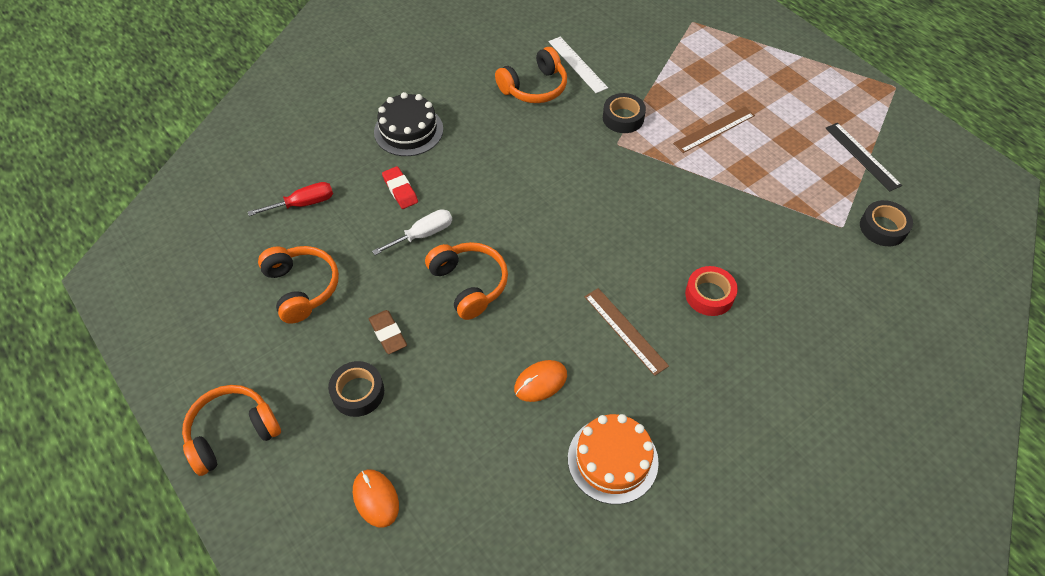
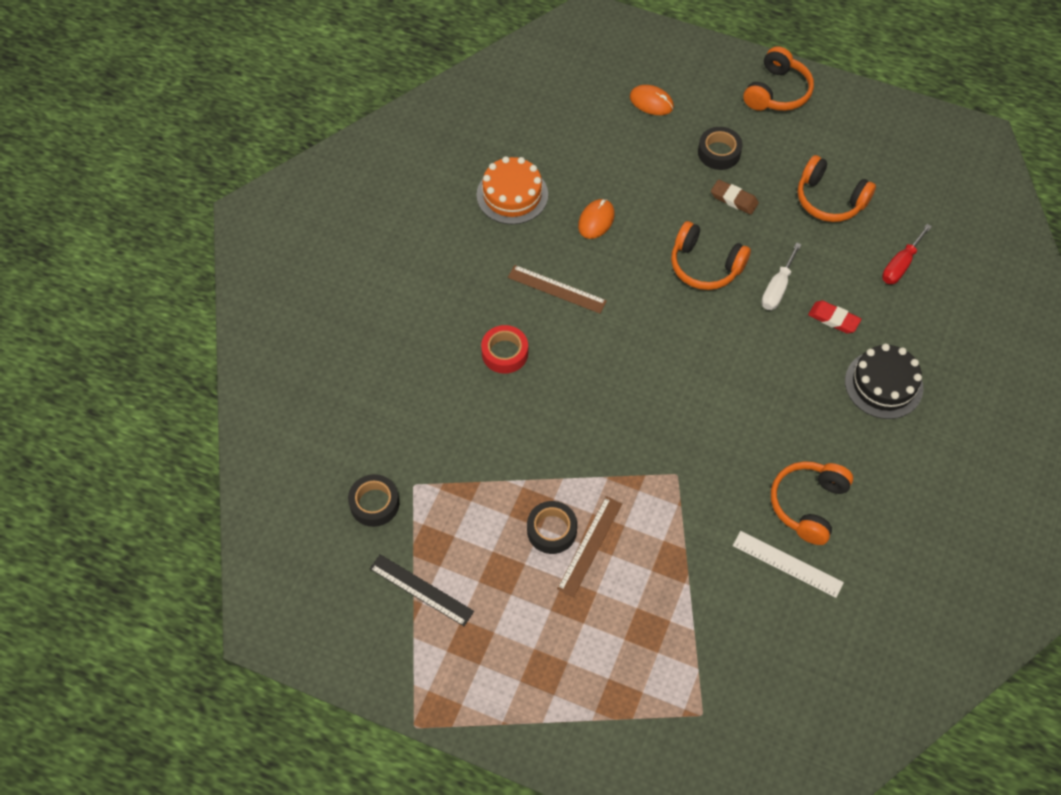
camera: 150 degrees right, 5 degrees up
(623, 118) = (691, 511): black tape -> black tape (551, 530)

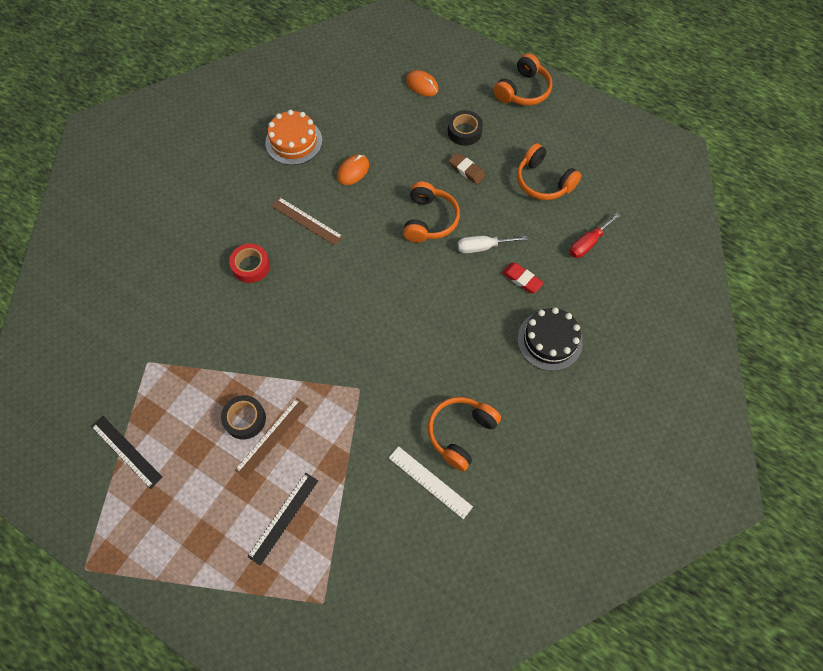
camera: 10 degrees right, 5 degrees up
(374, 503) = (112, 372): black tape -> none
(629, 631) = (283, 518): none -> black ruler
(705, 265) = (429, 220): orange headphones -> orange headphones turned 120 degrees counterclockwise
(777, 288) = (482, 247): white screwdriver -> white screwdriver turned 45 degrees clockwise

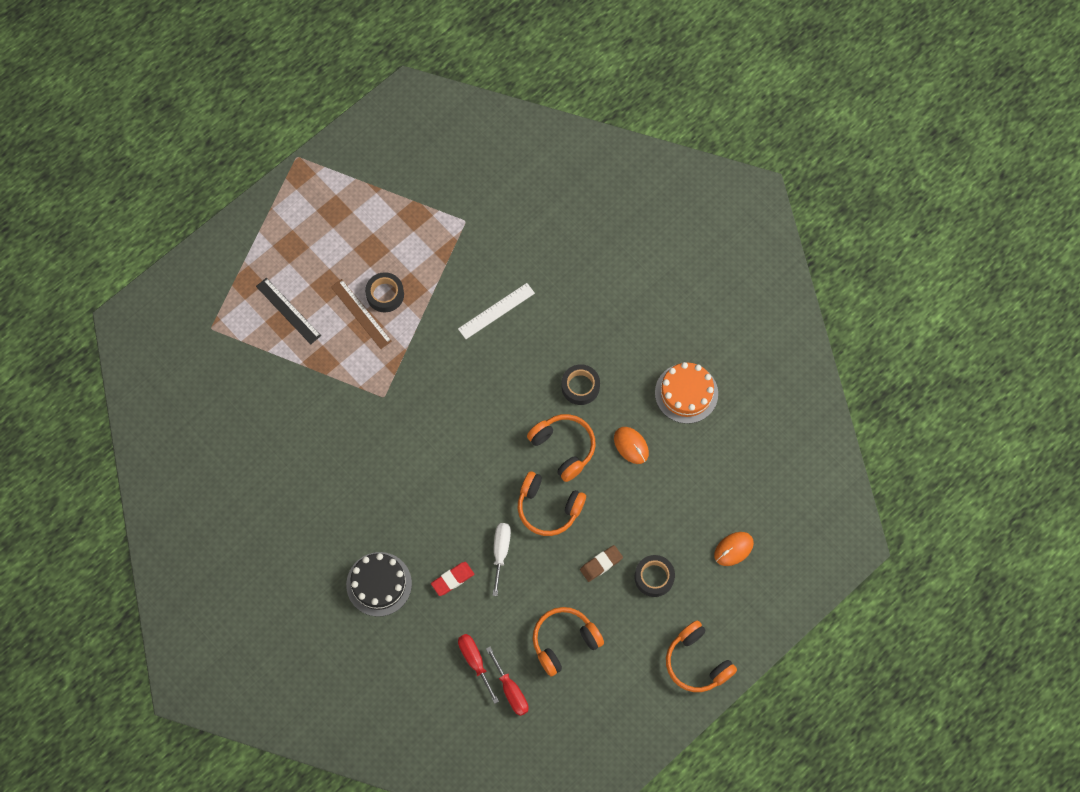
camera: 105 degrees right, 5 degrees up
(126, 451) = (385, 196): black ruler -> none
(251, 266) = (541, 325): red tape -> none
(307, 221) = (580, 386): brown ruler -> black tape
(430, 482) = (279, 436): white ruler -> white ruler (496, 311)
(461, 433) = (314, 474): orange headphones -> orange headphones (563, 448)
(601, 210) = (511, 690): none -> red screwdriver

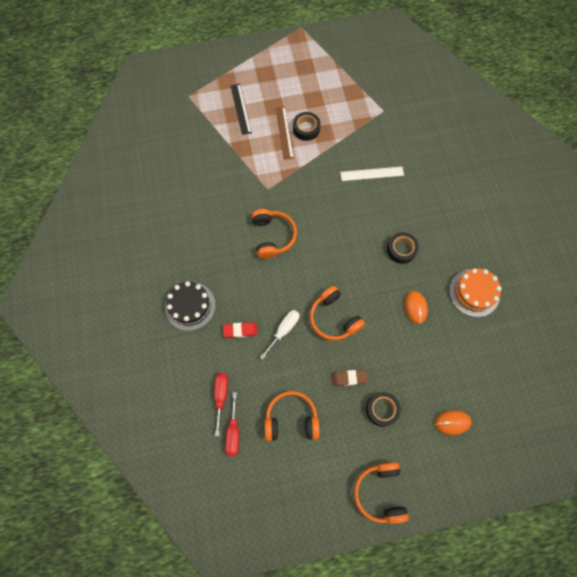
camera: 30 degrees right, 0 degrees up
(563, 448) = (367, 284): orange headphones -> orange headphones (272, 236)

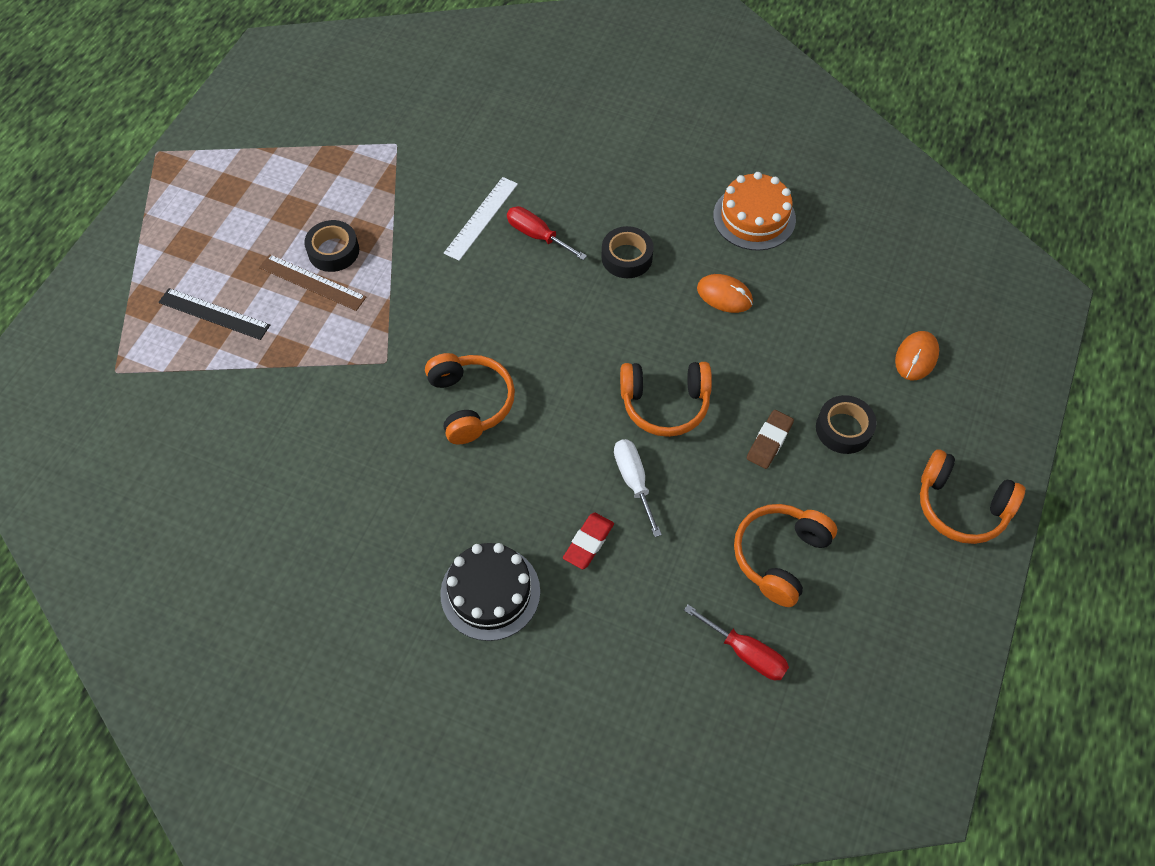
camera: 55 degrees left, 10 degrees down
(221, 397) = (676, 636): red screwdriver -> red screwdriver (537, 235)
(272, 236) = (470, 403): orange headphones -> orange headphones turned 45 degrees clockwise

